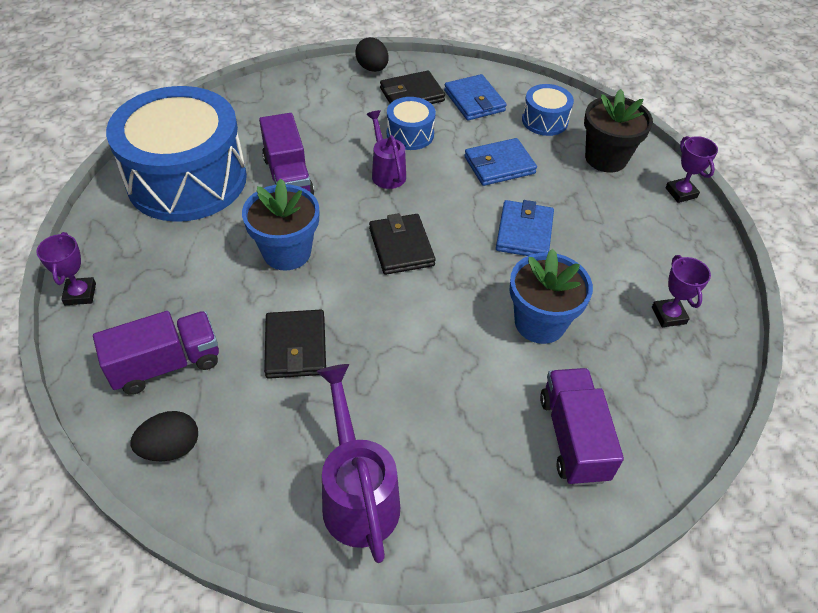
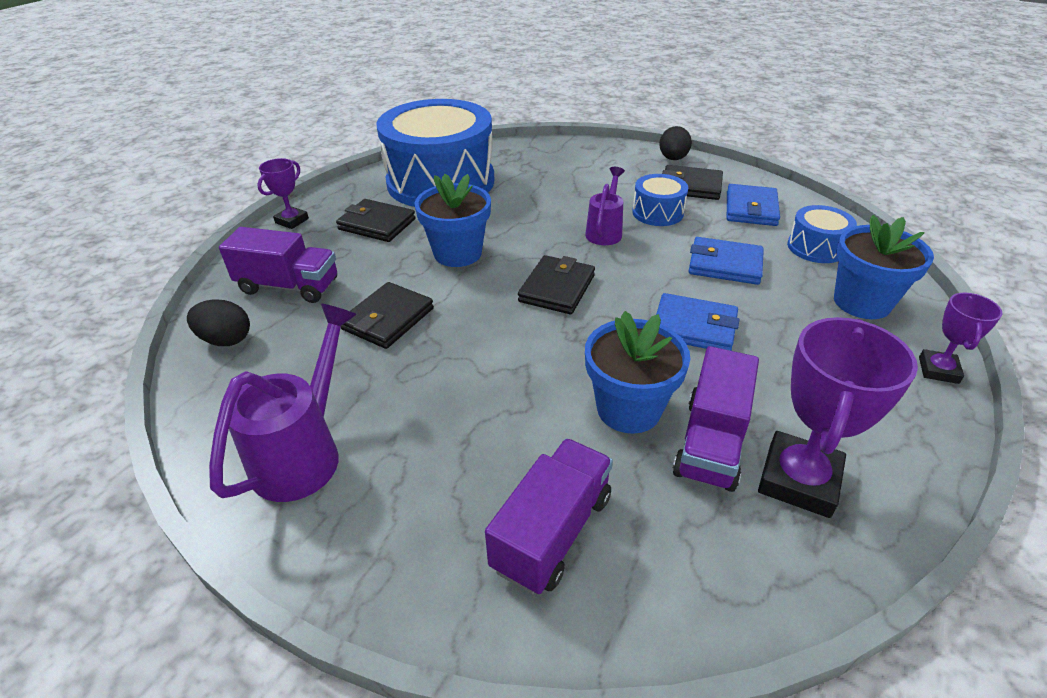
camera: 40 degrees right, 10 degrees down
(176, 257) = (377, 224): none -> black wallet
(288, 177) = (517, 205): purple truck -> purple truck (711, 442)
(524, 232) = (694, 327): blue wallet -> blue wallet turned 60 degrees clockwise
(606, 158) = (862, 302): black flower pot -> blue flower pot
(668, 315) = (799, 480): purple trophy -> purple trophy, size x1.81

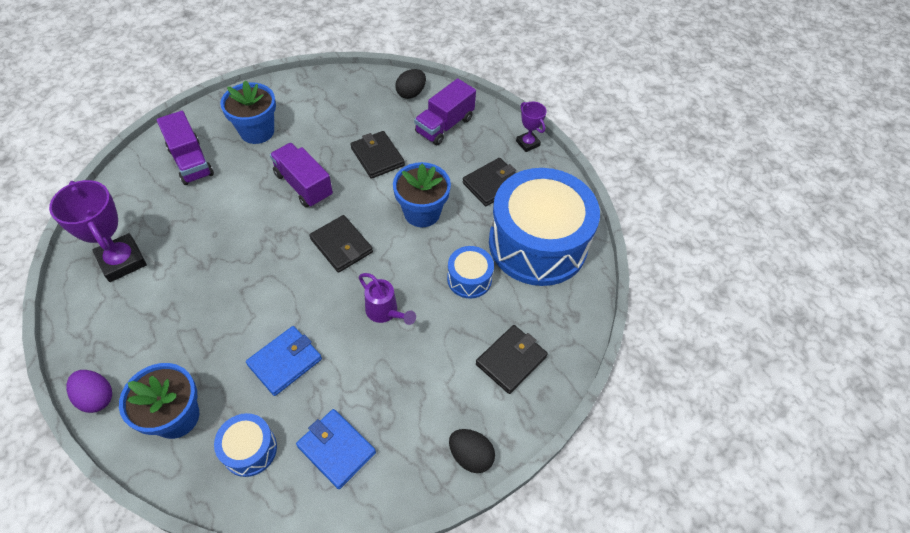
camera: 115 degrees right, 15 degrees up
(305, 451) = (305, 103): purple watering can -> none
(628, 409) = (221, 223): blue flower pot -> blue flower pot (257, 131)
(657, 212) = (384, 368): blue drum -> blue drum (469, 279)
(690, 186) = (407, 429): black wallet -> black wallet (511, 360)
(694, 327) = (246, 294): blue wallet -> none
(711, 442) = (172, 242): purple truck -> purple truck (303, 185)
(938, 370) = (96, 397): purple trophy -> purple egg

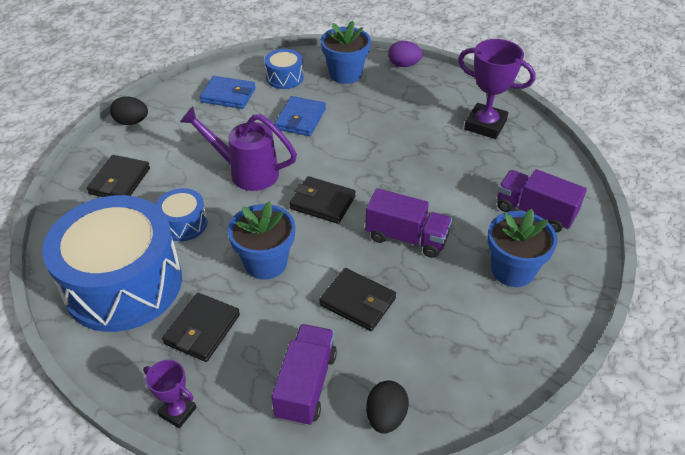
camera: 155 degrees right, 10 degrees down
(385, 313) = (246, 172): purple watering can -> purple watering can, size x1.59

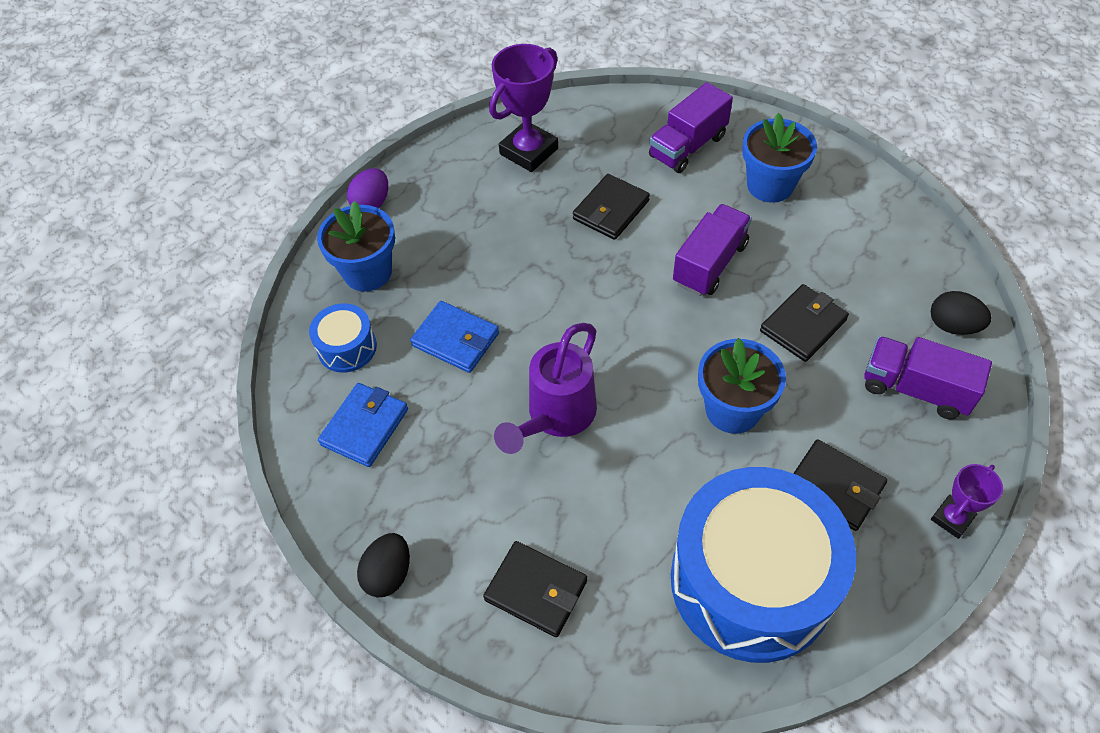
camera: 75 degrees left, 10 degrees up
(184, 224) = (646, 502): blue drum -> none
(322, 202) = (635, 336): black wallet -> black wallet (611, 210)

